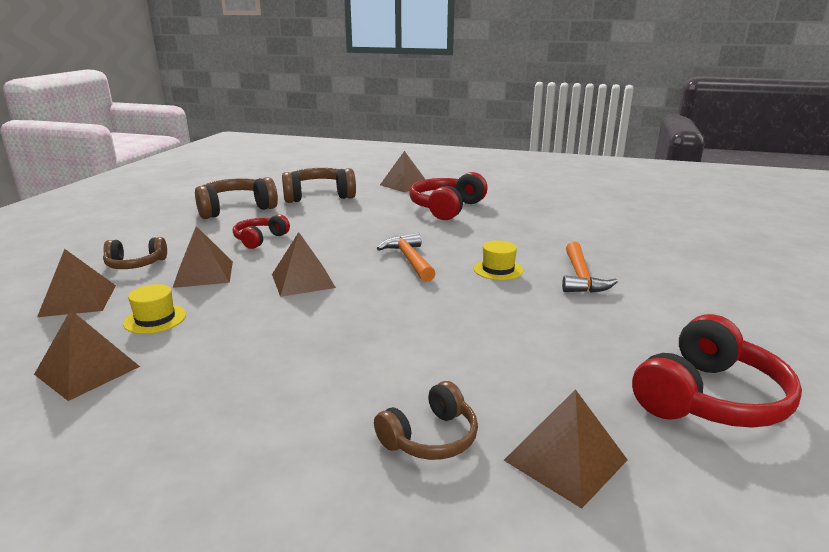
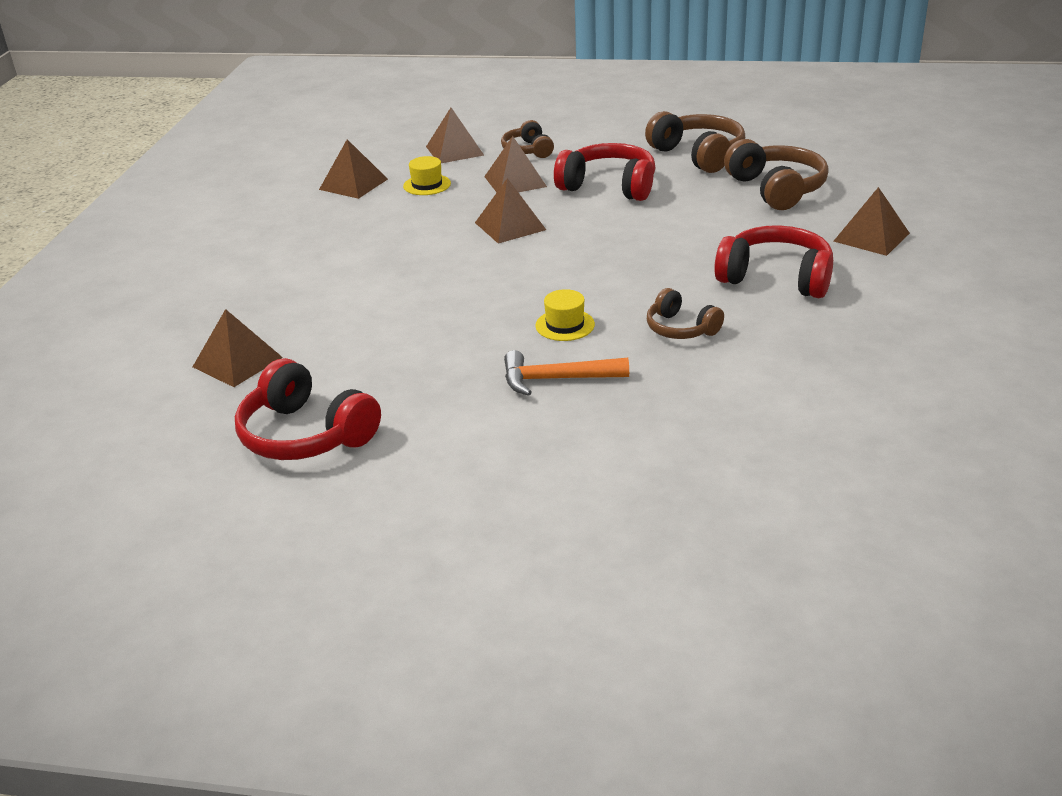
camera: 85 degrees right, 10 degrees up
(260, 239) = (609, 186): red headphones -> red headphones, size x1.68
(409, 260) = (578, 271): orange hammer -> none
(430, 437) = (268, 310): brown headphones -> brown headphones (681, 328)

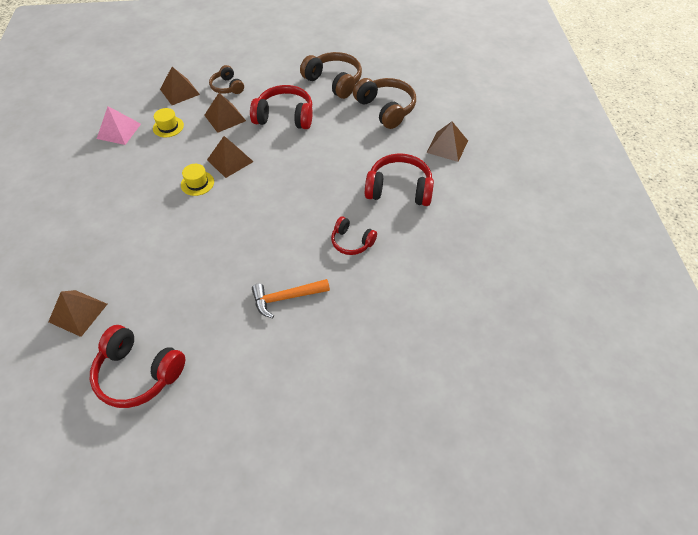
camera: 15 degrees left, 20 degrees up
(353, 184) = (119, 131): brown pyramid -> pink pyramid
(565, 325) = (282, 248): yellow hat -> yellow hat (197, 183)
(681, 328) = (352, 242): brown headphones -> red headphones

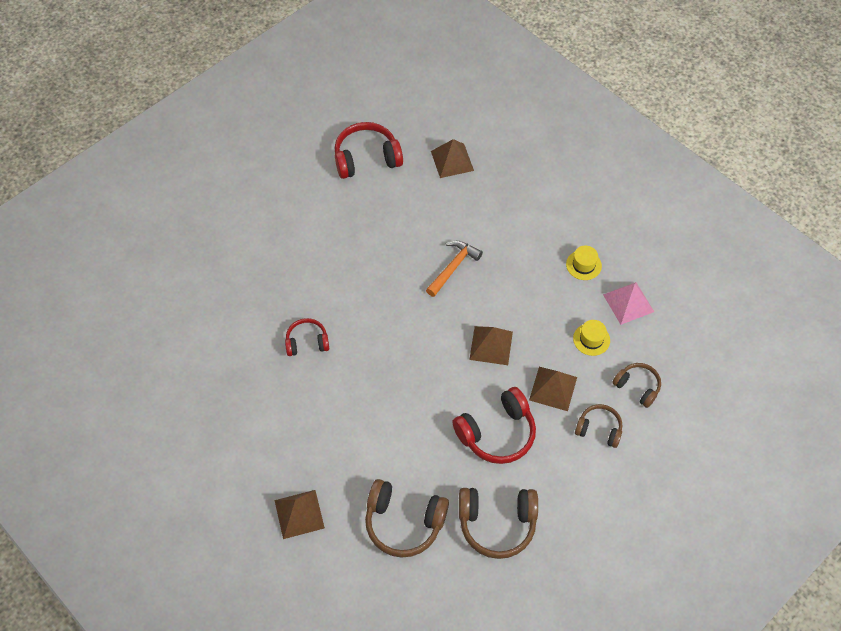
camera: 140 degrees right, 5 degrees up
(179, 91) = (637, 387): brown pyramid -> brown headphones
(197, 183) = (492, 304): yellow hat -> yellow hat (583, 265)
(286, 298) = (317, 265): orange hammer -> orange hammer (453, 267)
(399, 189) = (307, 424): red headphones -> none

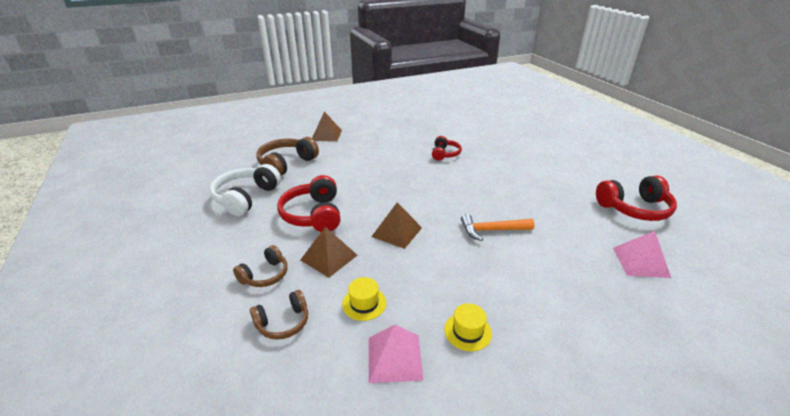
camera: 110 degrees right, 25 degrees down
(366, 158) = (634, 208): red headphones -> red headphones turned 75 degrees clockwise
(452, 160) = (640, 262): brown pyramid -> pink pyramid
(453, 267) = (492, 230): orange hammer -> orange hammer turned 120 degrees clockwise
(497, 523) = (246, 198): brown headphones -> white headphones

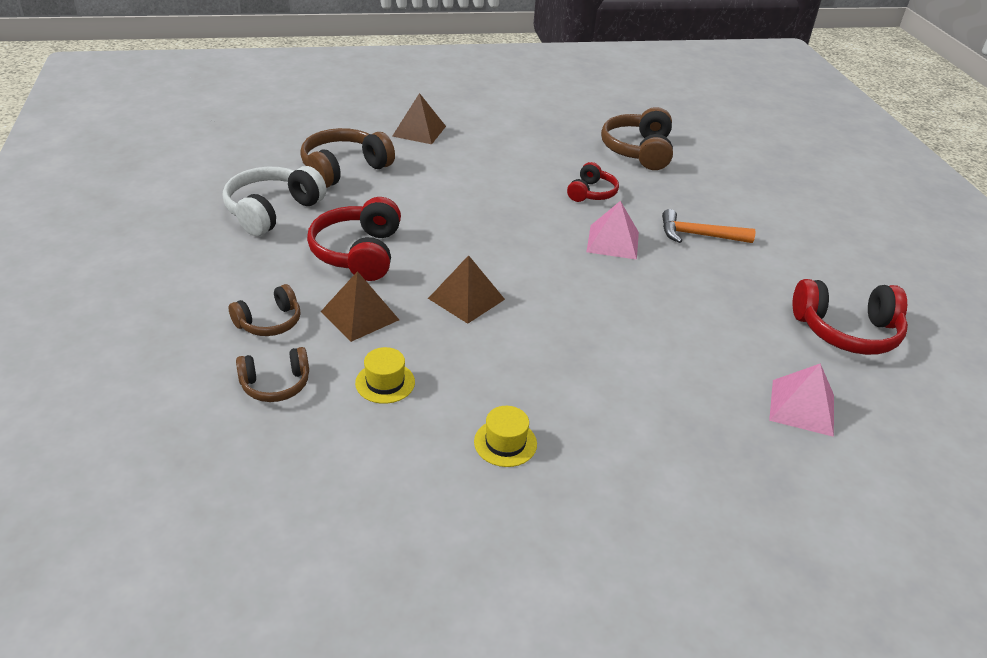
camera: 10 degrees right, 5 degrees up
(394, 358) = (398, 453): pink pyramid -> pink pyramid (613, 242)
(460, 127) = (638, 151): none -> brown headphones
(492, 230) = (605, 322): orange hammer -> orange hammer (699, 235)

